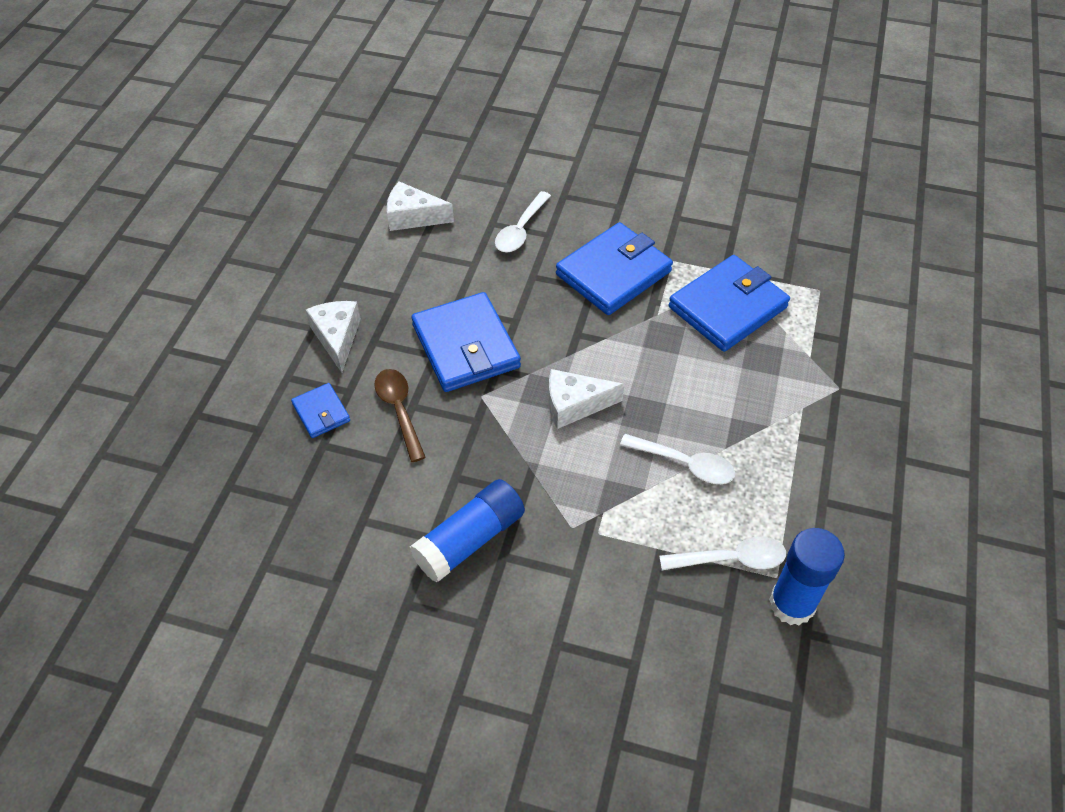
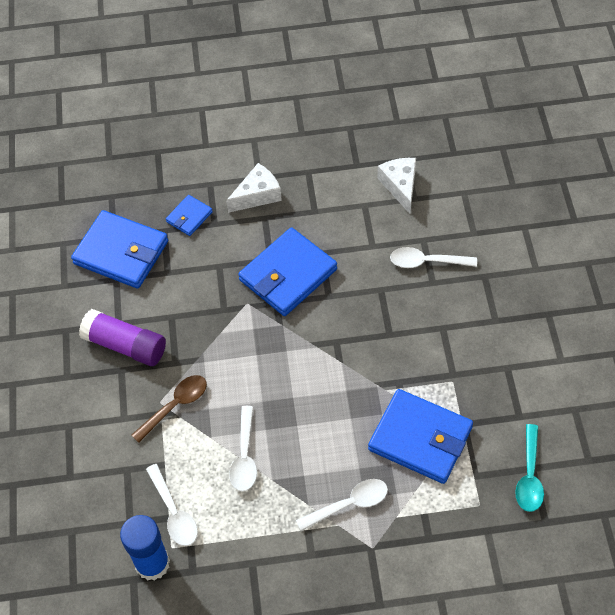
camera: 70 degrees right, 5 degrees up
(399, 411) = (211, 260): brown spoon -> brown spoon (175, 406)
(470, 540) = (125, 345): blue glue stick -> purple glue stick
(574, 405) = (266, 365): white cheese -> none
(613, 273) = (414, 343): blue wallet -> blue wallet (121, 252)
(781, 390) = (349, 504): none -> white spoon
(801, 244) = (529, 476): none -> turquoise spoon

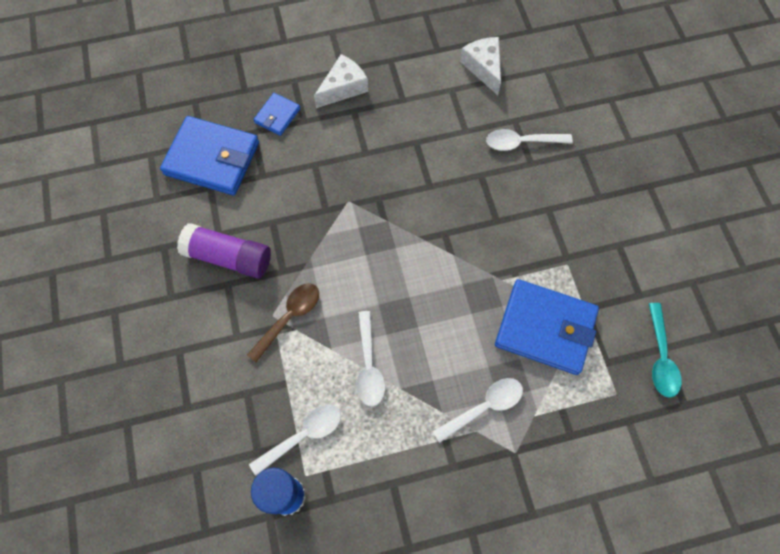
camera: 10 degrees left, 10 degrees up
(174, 512) = (303, 435): white spoon -> white spoon turned 90 degrees counterclockwise
(288, 275) = (386, 168): blue wallet -> none

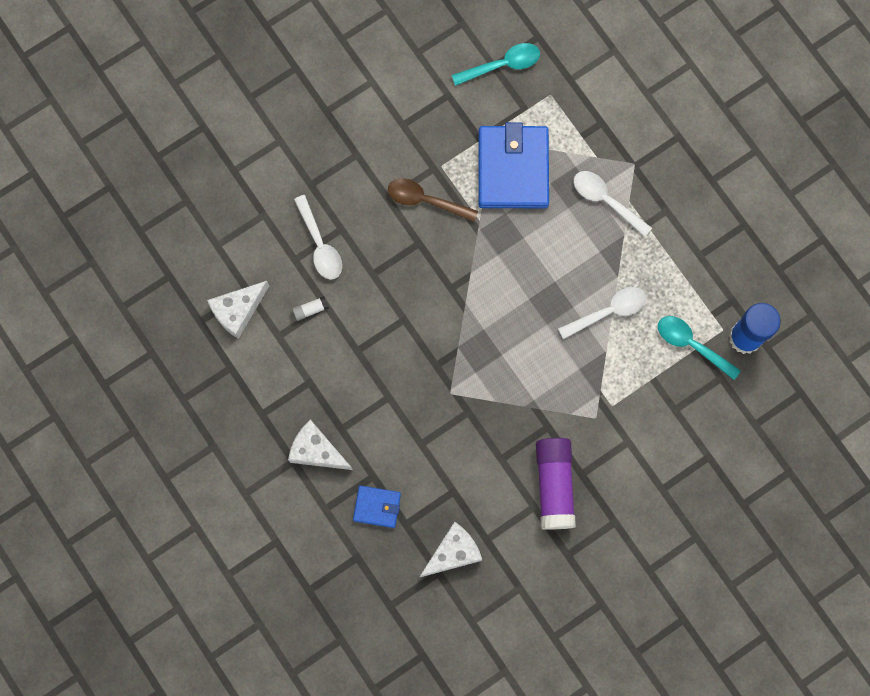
camera: 110 degrees left, 10 degrees up
(212, 158) = (453, 552): blue wallet -> white cheese
(289, 318) = (592, 401): brown spoon -> brown spoon (425, 200)
(303, 435) = (691, 345): white spoon -> turquoise spoon
(465, 118) = (310, 310): none -> white glue stick

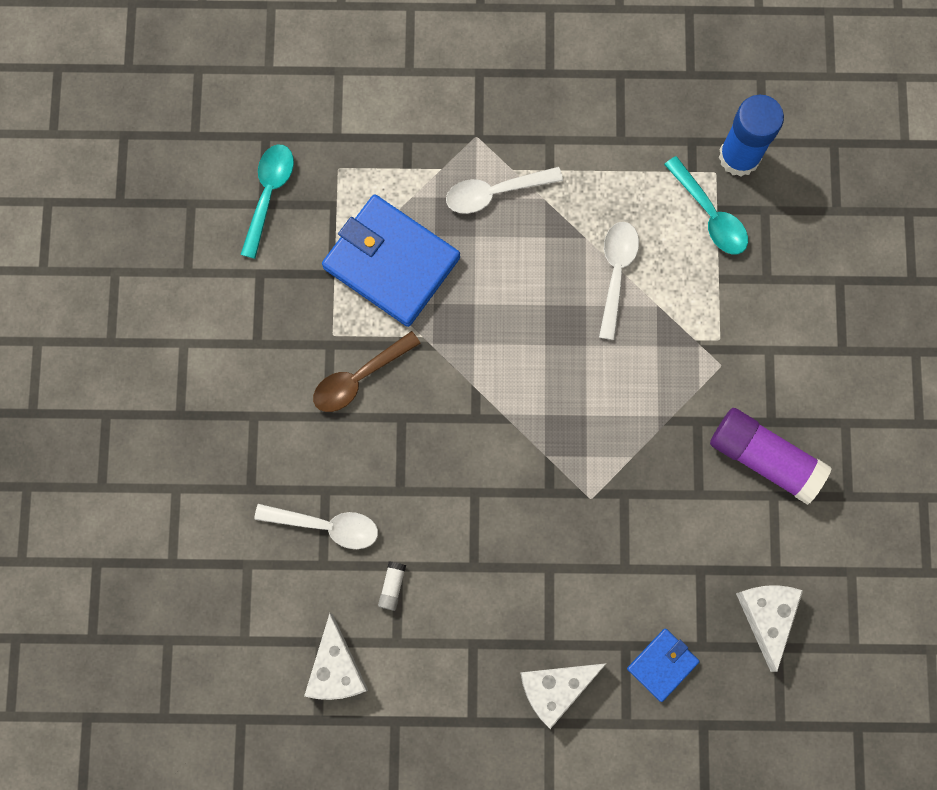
camera: 55 degrees left, 0 degrees up
(691, 345) = (710, 214): turquoise spoon -> turquoise spoon turned 105 degrees counterclockwise

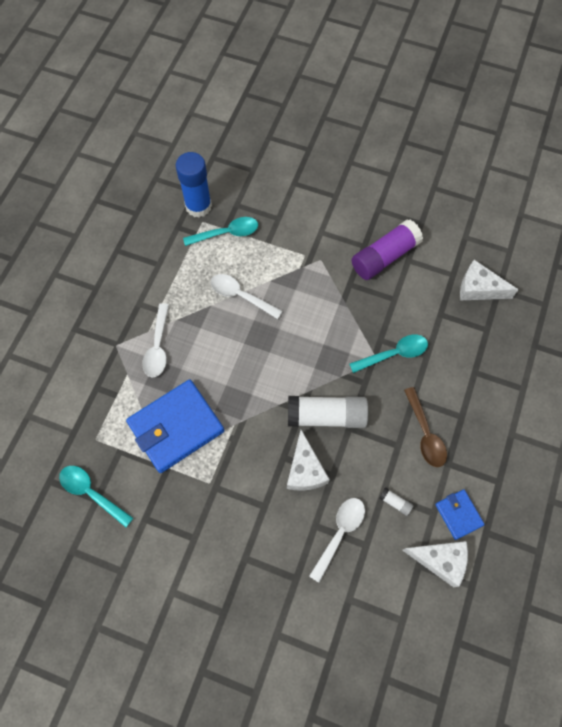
camera: 70 degrees left, 10 degrees down
(359, 378) = (246, 475): brown spoon -> brown spoon (425, 433)
(480, 455) = (326, 416): none -> white glue stick
(555, 688) = (491, 422): white cheese -> white cheese (305, 470)
(609, 520) = (394, 354): none -> turquoise spoon
(662, 664) = (492, 355): blue wallet -> blue wallet (458, 514)

